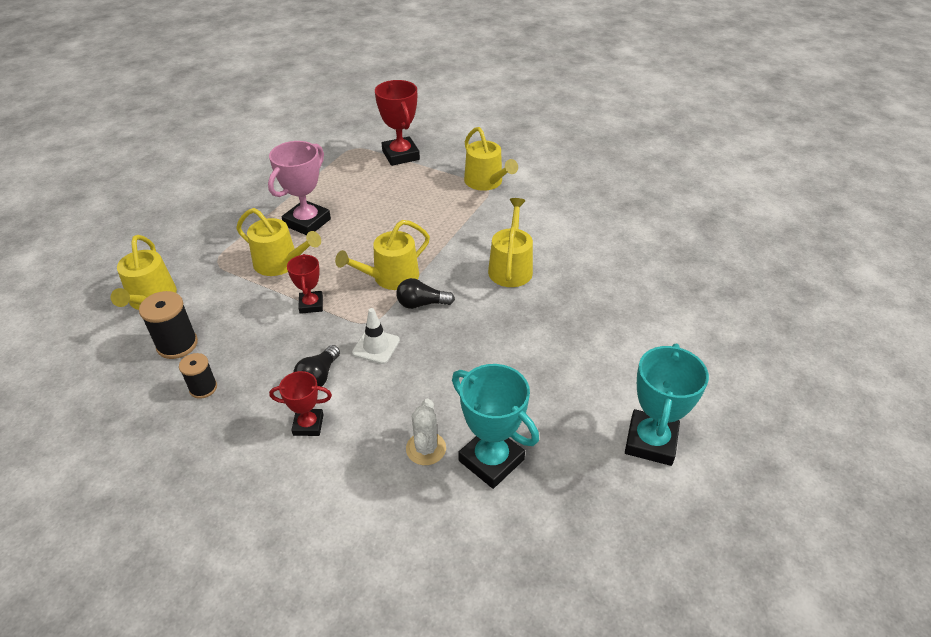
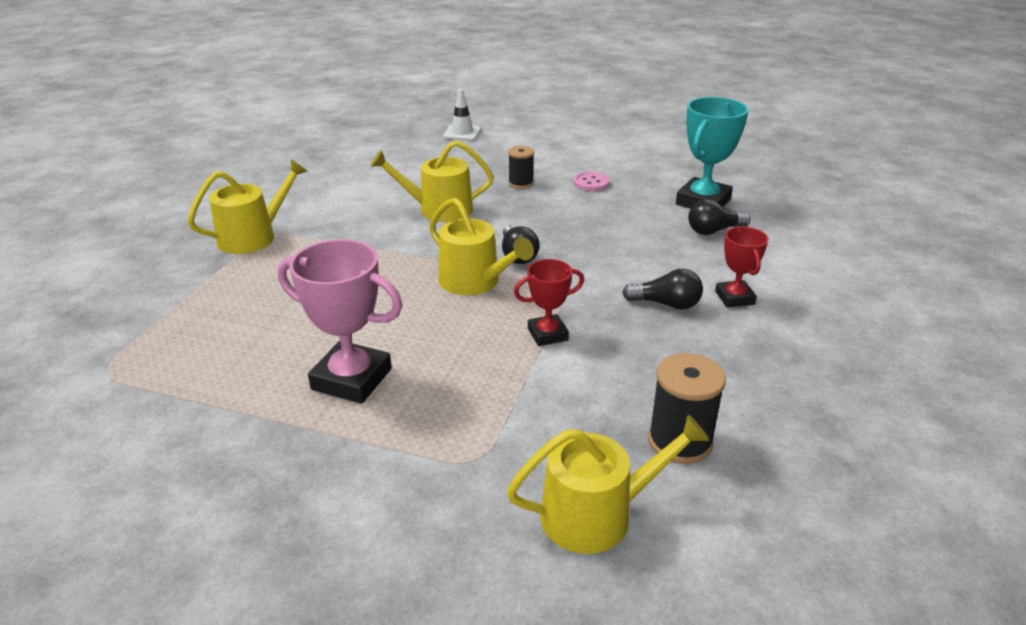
camera: 100 degrees left, 10 degrees down
(203, 388) = (738, 389): black spool -> black spool (521, 183)
(280, 263) = (464, 383): yellow watering can -> none
(376, 346) = (600, 274): white traffic cone -> white traffic cone (462, 133)
(400, 155) = (153, 316): red trophy -> none
(426, 448) = (713, 231): white cactus -> black light bulb
(551, 375) = (591, 183): none -> pink button
(650, 441) = (639, 146): turquoise trophy -> none

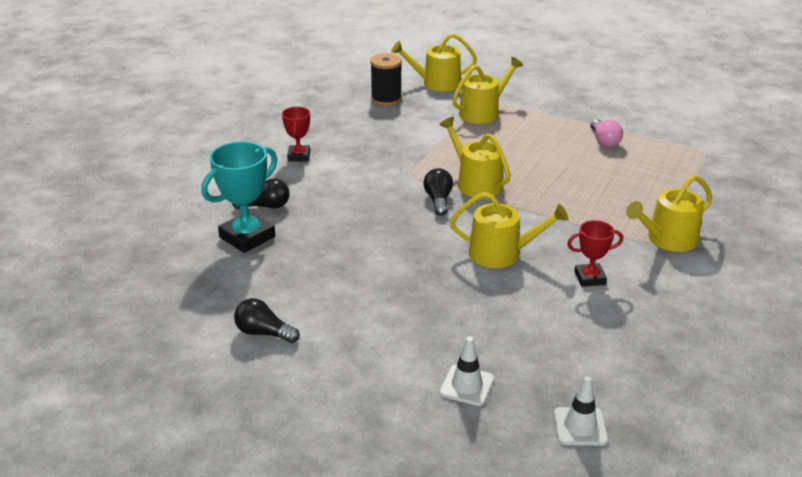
camera: 170 degrees left, 0 degrees up
(266, 376) = (604, 141): none -> pink light bulb
(351, 379) = (553, 135): pink trophy -> none
(385, 123) = (580, 427): none -> white traffic cone
(479, 425) = (483, 112): none -> yellow watering can
(521, 183) = (413, 280): black spool -> none
(547, 334) = (434, 147): red trophy -> red trophy (590, 278)
(591, 183) = (339, 272): pink button -> none
(666, 304) = (348, 156): black light bulb -> black light bulb (264, 333)

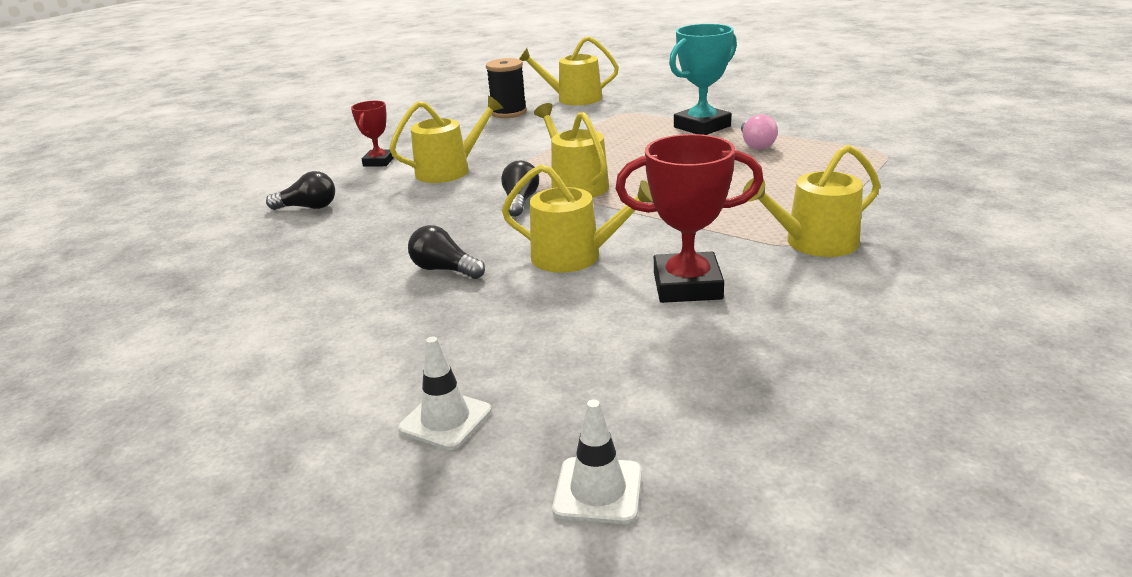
camera: 10 degrees right, 5 degrees down
(247, 237) = (264, 237): turquoise trophy -> turquoise trophy (702, 127)
(264, 333) = (207, 341): black light bulb -> black light bulb (444, 270)
(483, 112) = (615, 121): yellow watering can -> yellow watering can (449, 170)
(590, 278) = (687, 286): red trophy -> red trophy, size x1.70

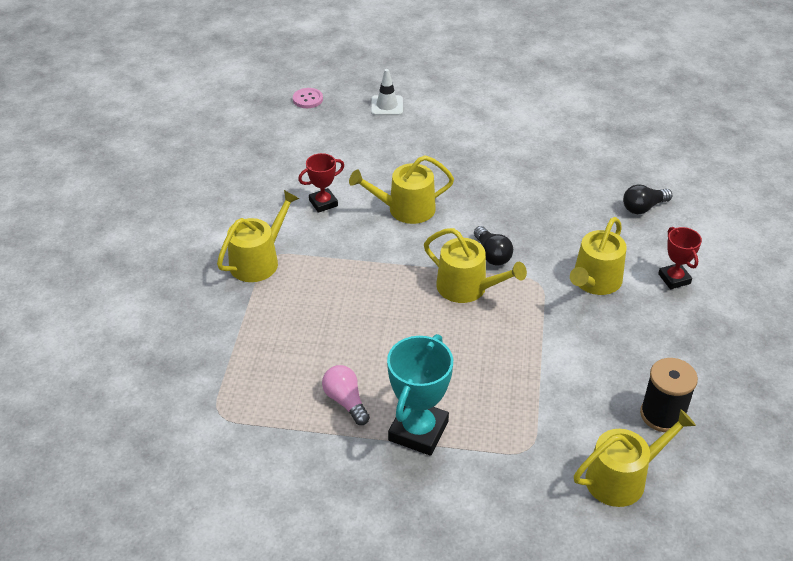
camera: 150 degrees right, 15 degrees up
(444, 270) = (475, 178): black light bulb -> none
(598, 490) = (308, 99): white traffic cone -> pink button
(687, 286) = (323, 203): red trophy -> red trophy, size x0.59

